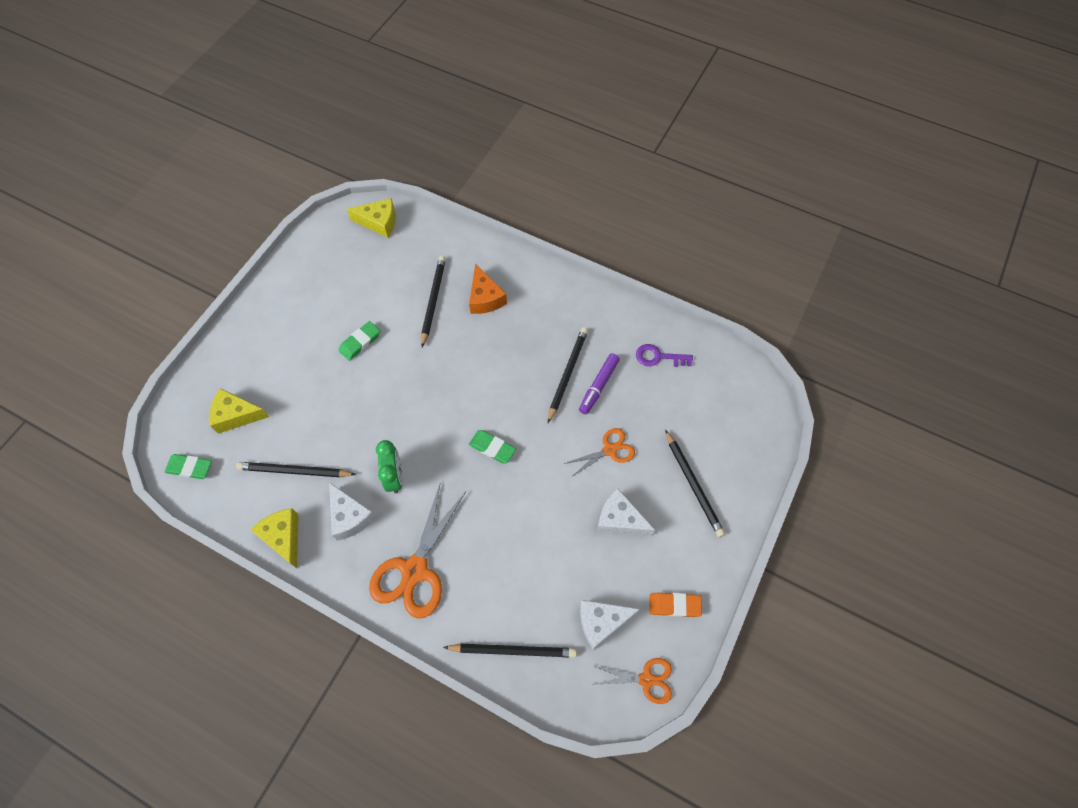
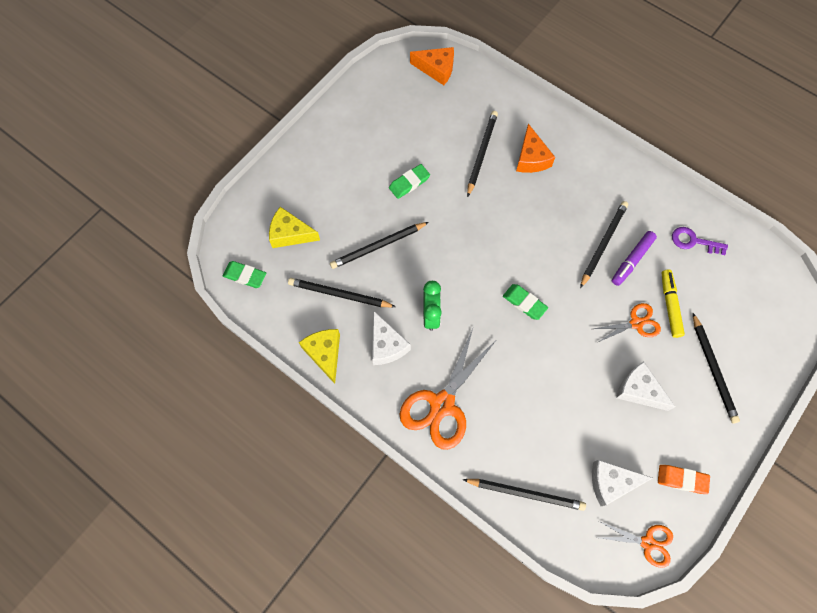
camera: 10 degrees right, 5 degrees up
(332, 413) = (378, 246): none -> black pencil
(379, 222) = (436, 69): yellow cheese -> orange cheese
(642, 426) = (670, 305): none -> yellow marker

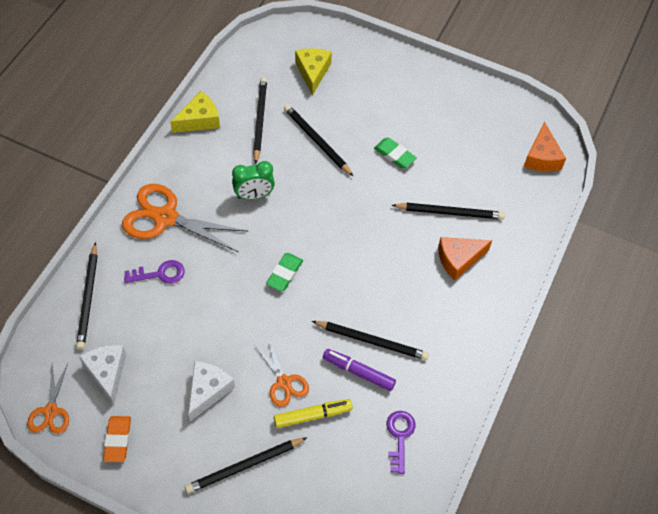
camera: 75 degrees right, 10 degrees down
(245, 276) = (262, 48): green eraser -> none
(386, 345) = (217, 165): white cheese -> none
(508, 418) = (160, 274): none -> purple key

